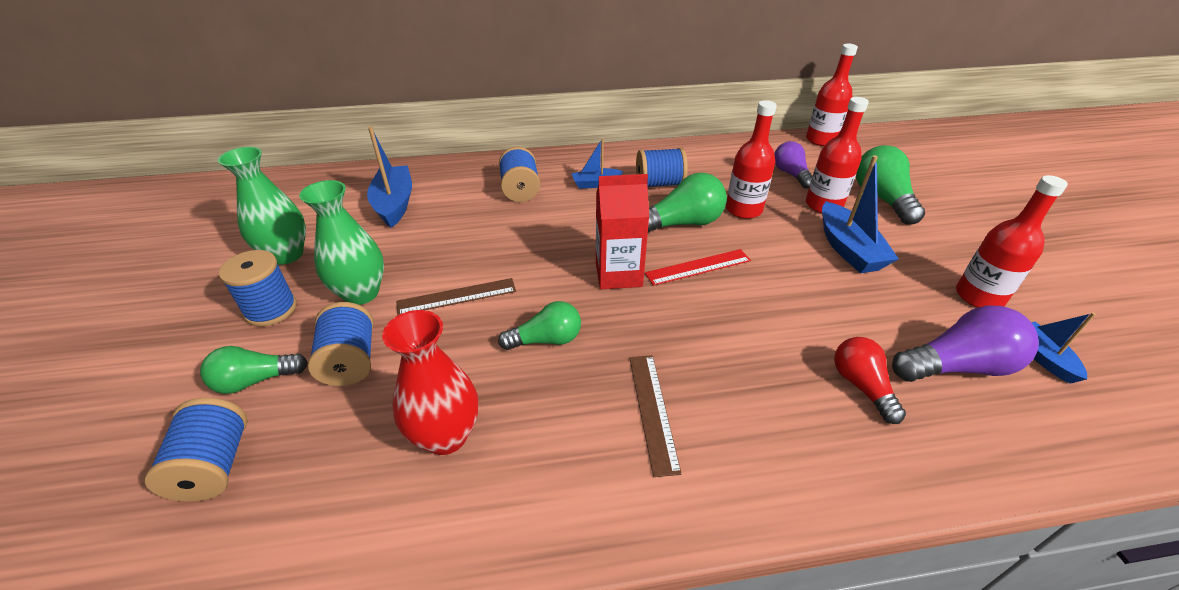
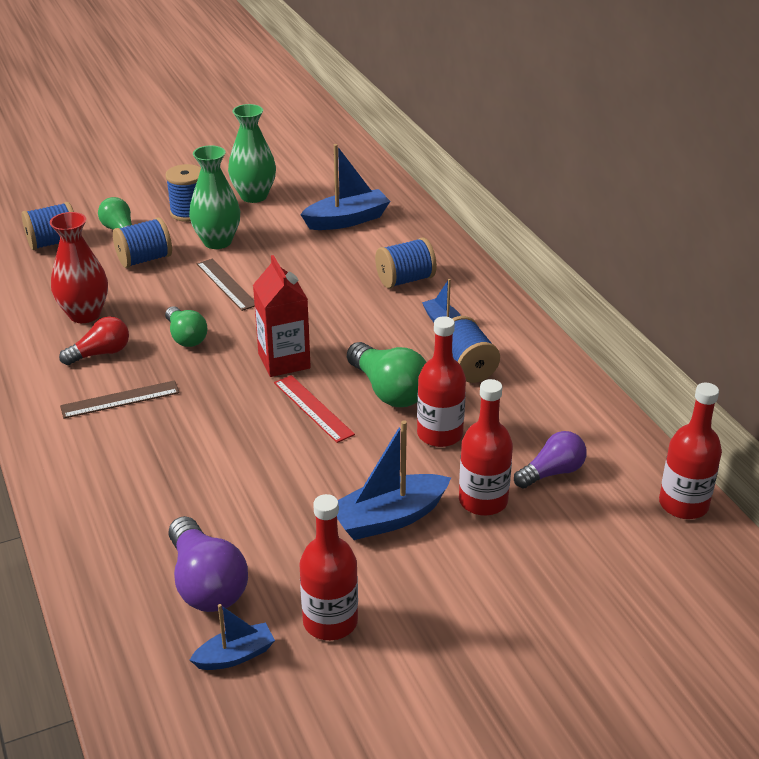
camera: 75 degrees right, 5 degrees down
(861, 386) = (167, 515): red light bulb -> red light bulb (101, 353)
(882, 199) = (528, 557): green light bulb -> none

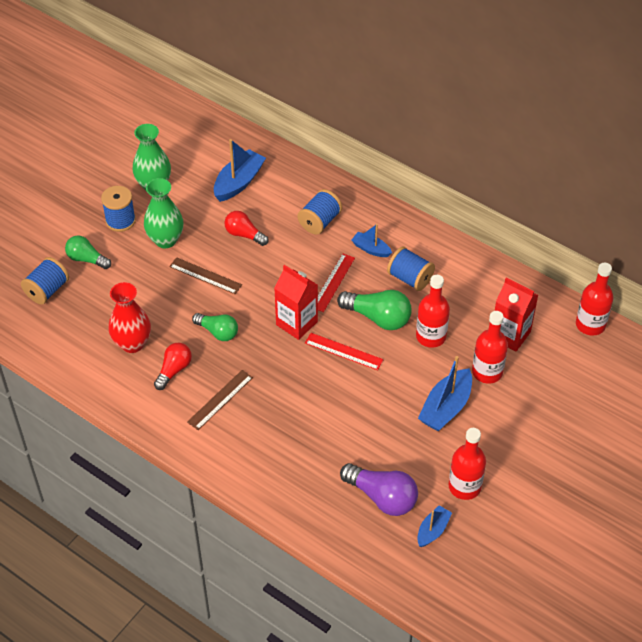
camera: 30 degrees left, 15 degrees up
(144, 259) = (129, 278): blue spool -> none
(307, 264) = (244, 234): none -> red light bulb
(366, 338) = (333, 282): none -> red ruler
(552, 472) = (510, 335): purple light bulb -> red carton

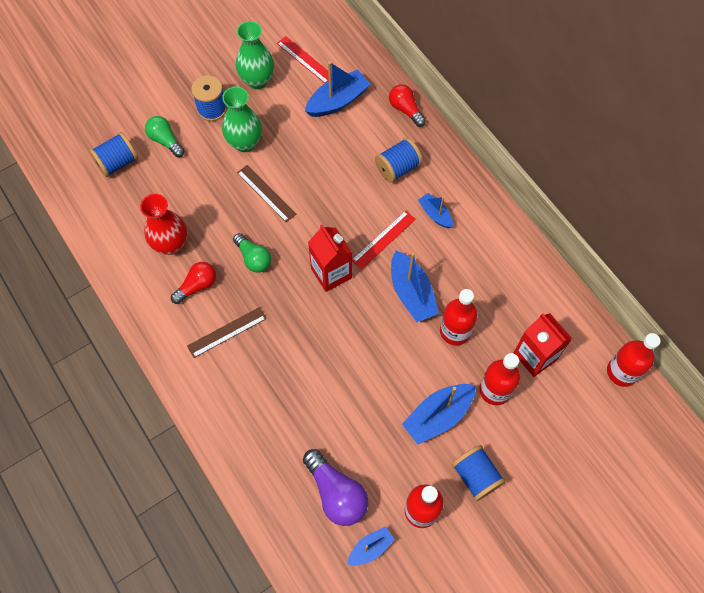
camera: 20 degrees right, 15 degrees up
(244, 234) = (320, 160): red light bulb -> red light bulb (405, 109)
(344, 351) = (364, 319): red ruler -> red ruler (305, 60)
(378, 318) = (411, 293): green light bulb -> blue boat
(410, 278) = (460, 259): blue spool -> blue spool (476, 476)

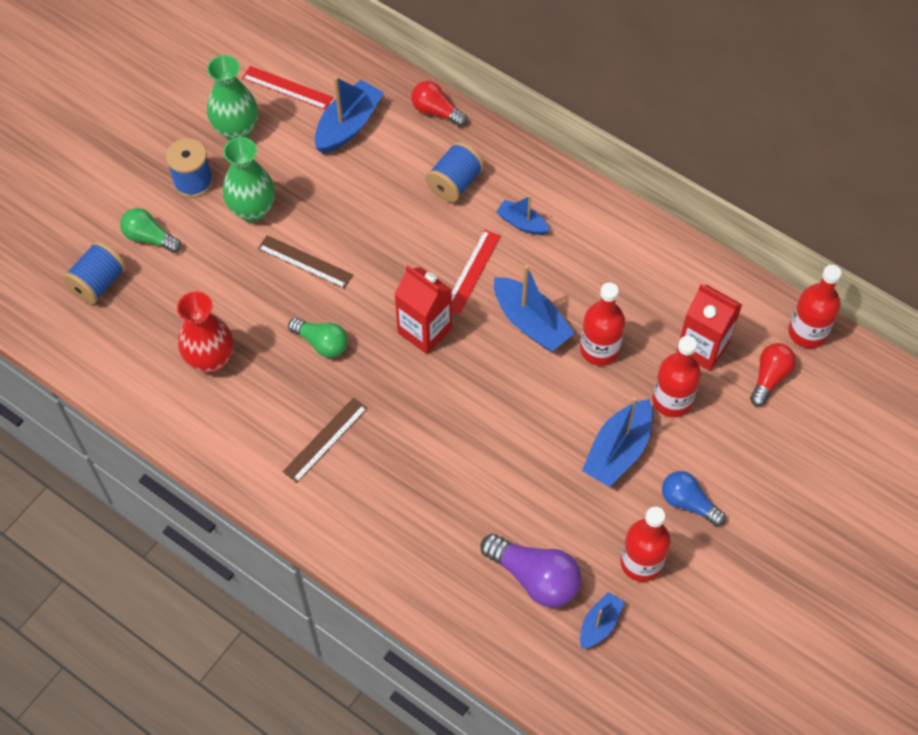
camera: 20 degrees left, 5 degrees down
(197, 286) = (265, 398): red light bulb -> red light bulb (769, 377)
(476, 476) = (688, 503): blue spool -> blue light bulb

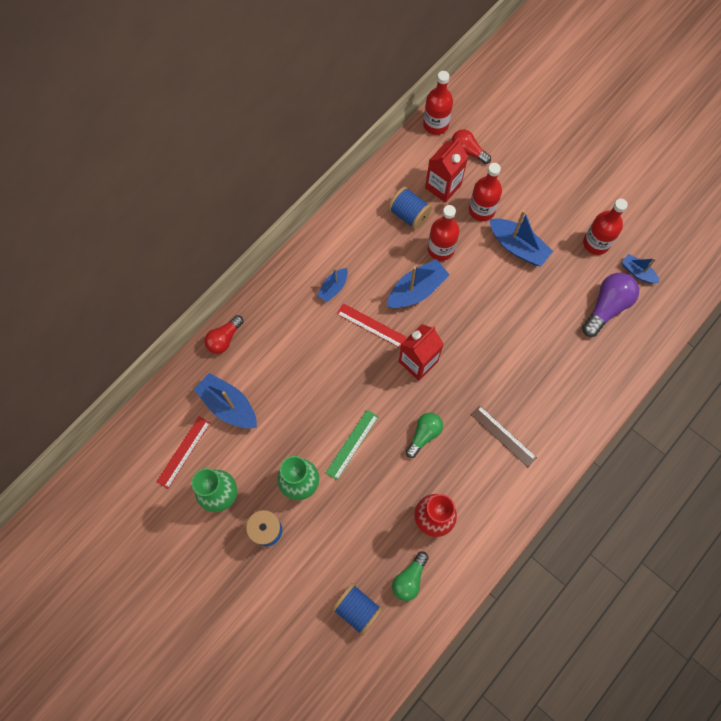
camera: 85 degrees left, 10 degrees up
(149, 238) = (318, 567): green light bulb -> green light bulb (409, 579)
(305, 261) = (352, 444): brown ruler -> green ruler
(454, 183) = (293, 331): blue spool -> blue spool (409, 215)
(688, 503) = (555, 211): blue light bulb -> none

